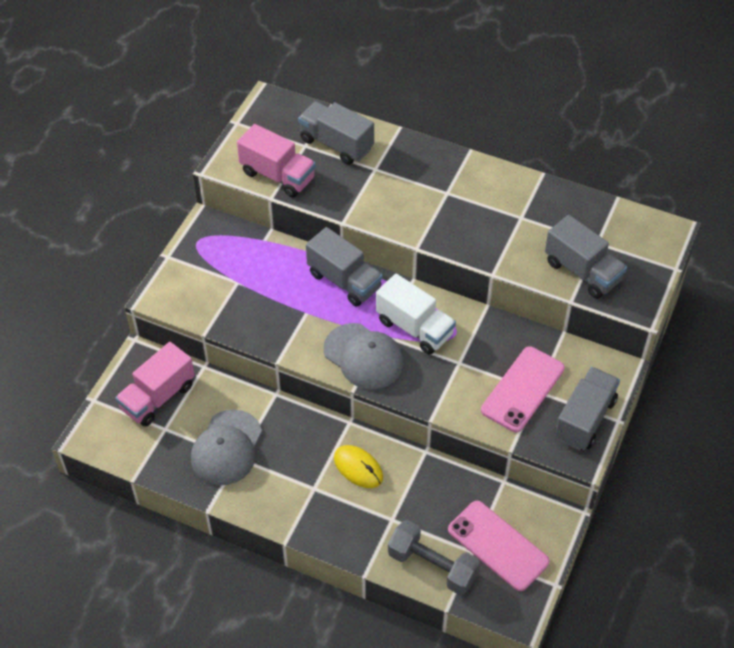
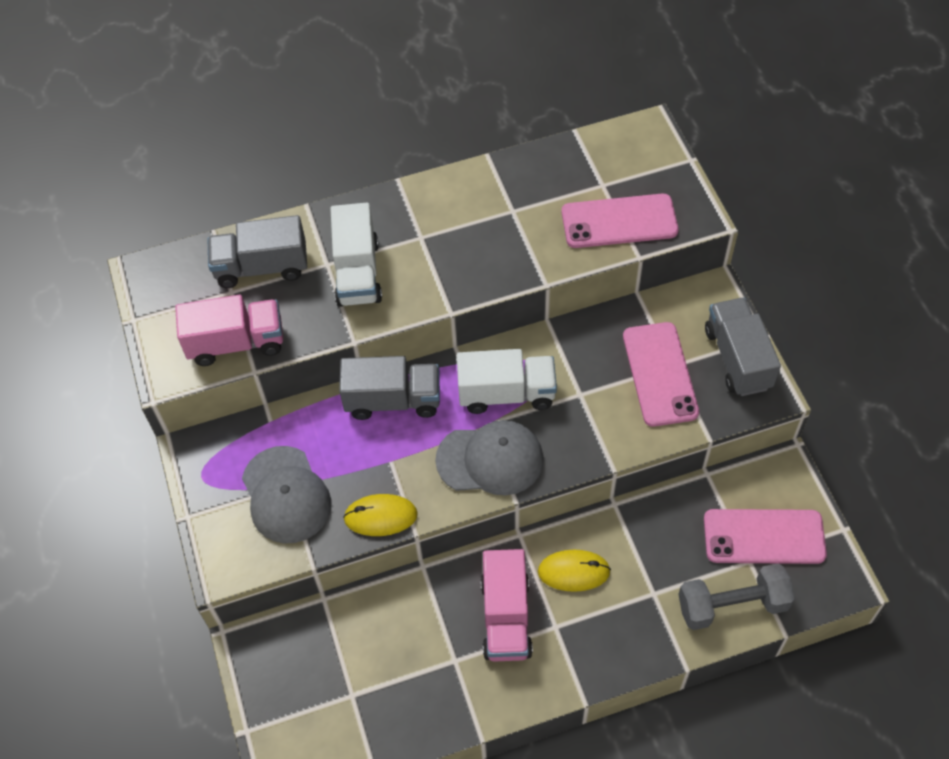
camera: 40 degrees left, 5 degrees up
(158, 397) = (310, 670): pink truck -> pink truck (506, 617)
(227, 448) = (433, 661): grey cap -> grey cap (286, 495)
(268, 338) = (380, 516): none -> yellow mouse
(387, 186) = (357, 273): none -> white truck
(582, 271) = (619, 221): grey truck -> pink phone

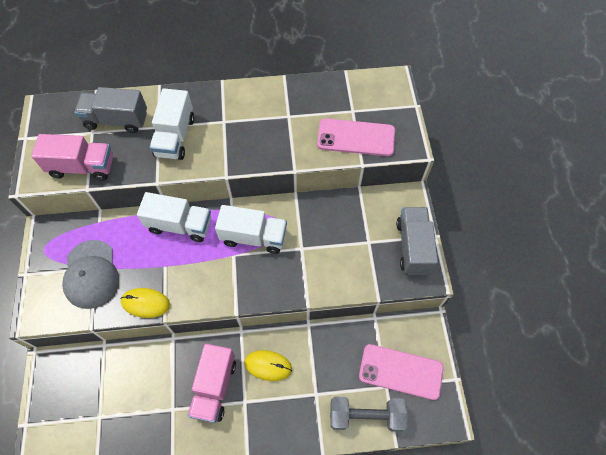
camera: 10 degrees right, 5 degrees up
(393, 400) = (180, 225): grey truck -> white truck
(490, 459) = (229, 280): grey cap -> none
(659, 374) = (358, 246): pink phone -> none

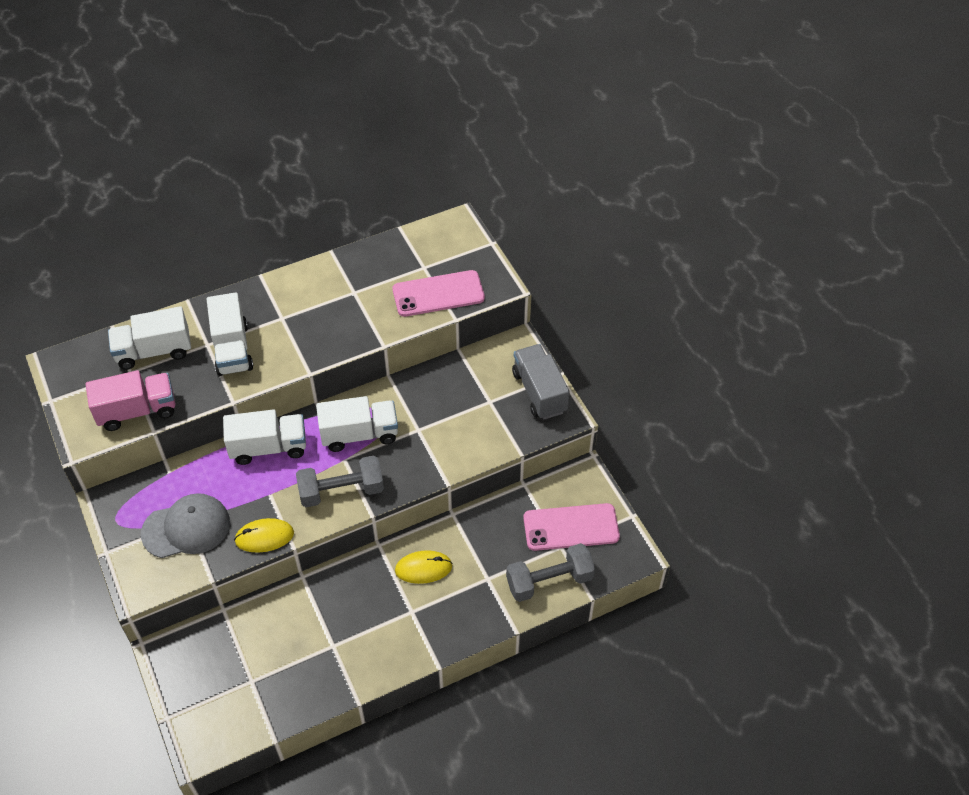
camera: 20 degrees left, 10 degrees down
(91, 274) = (186, 528): grey cap -> grey cap turned 75 degrees counterclockwise
(116, 120) = (154, 351): grey truck -> white truck
(214, 387) = (372, 608): pink truck -> none
(220, 283) = (341, 491): none -> grey dumbbell

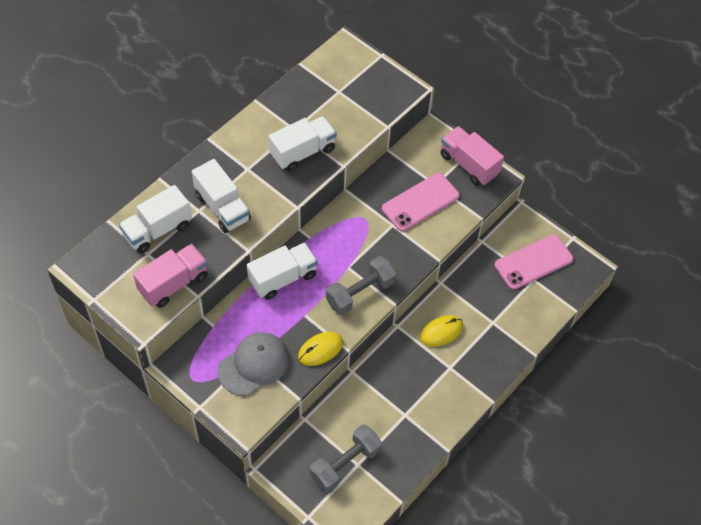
camera: 25 degrees left, 5 degrees up
(359, 434) = (349, 243): white truck -> white truck (303, 152)
(438, 294) = (362, 110): pink phone -> pink phone (420, 202)
(539, 392) = (469, 164): grey truck -> pink truck
(549, 581) = (538, 308): grey dumbbell -> grey dumbbell (345, 464)

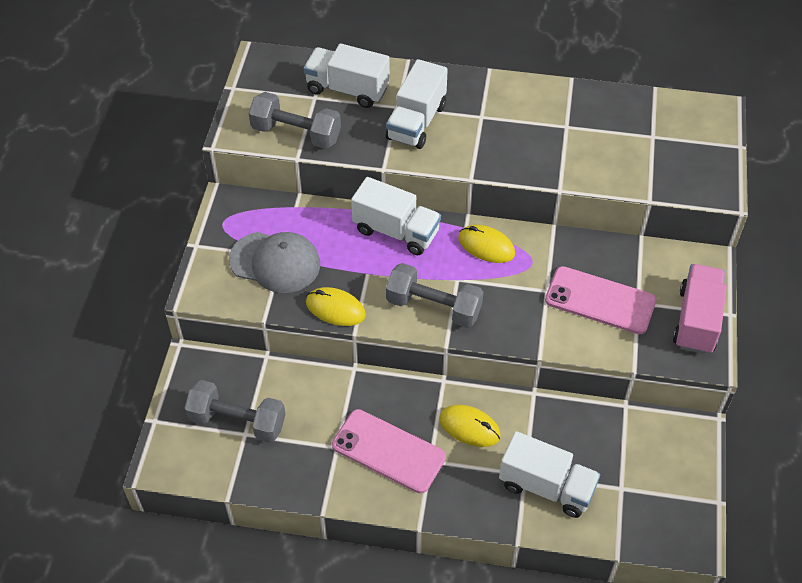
camera: 60 degrees right, 5 degrees down
(173, 284) = (296, 133): pink truck -> grey dumbbell
(303, 152) = (544, 148): white truck -> white truck (546, 487)
(334, 235) = (486, 246): none -> yellow mouse
(533, 262) = (645, 475): pink phone -> pink phone (388, 451)

